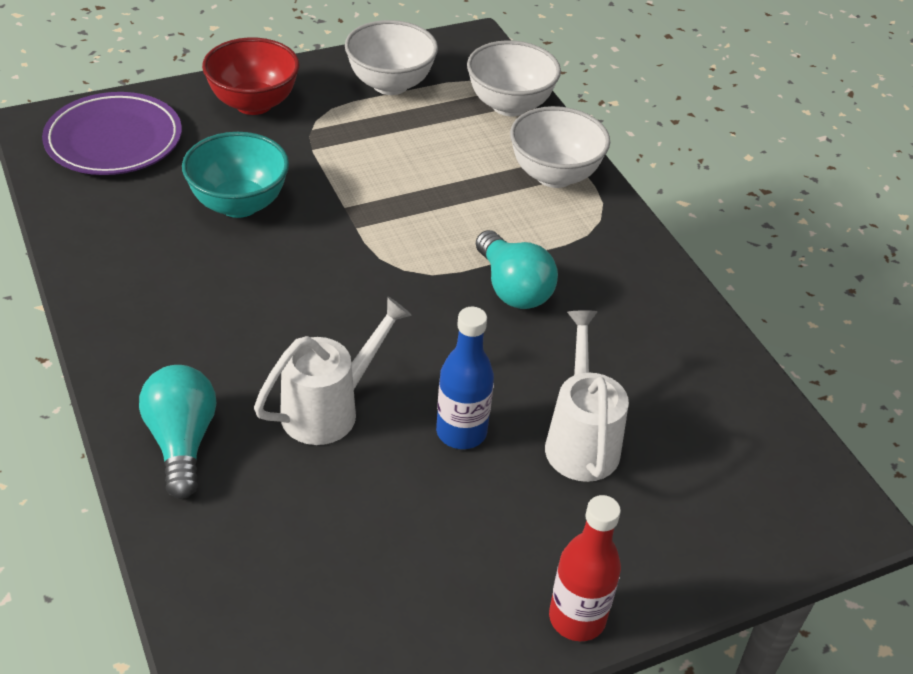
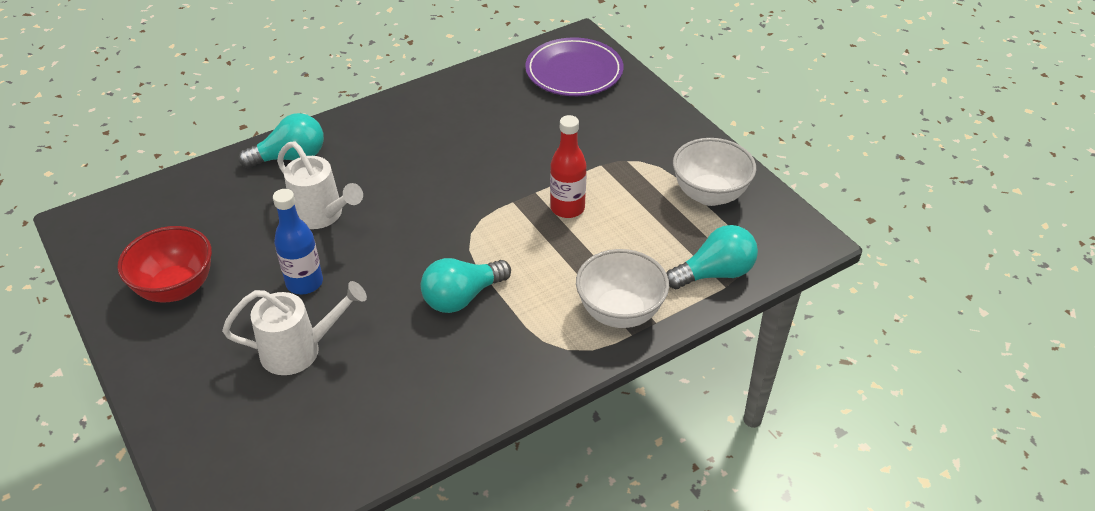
camera: 85 degrees right, 0 degrees up
(239, 204) = (522, 140): turquoise bowl -> none
(253, 103) = (646, 126): red bowl -> red bowl (176, 288)
(509, 105) = (714, 273): white bowl -> turquoise light bulb
(577, 618) = (140, 357): red bottle -> red bottle (567, 208)

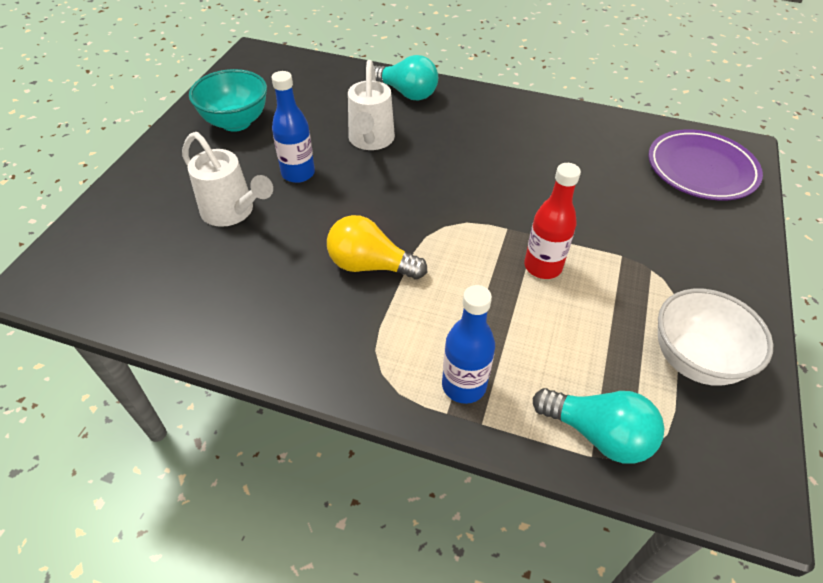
camera: 50 degrees right, 5 degrees up
(176, 288) = (236, 122): red bowl -> turquoise bowl
(462, 297) = (370, 265): turquoise light bulb -> yellow light bulb
(620, 312) = (464, 385): white bowl -> blue bottle

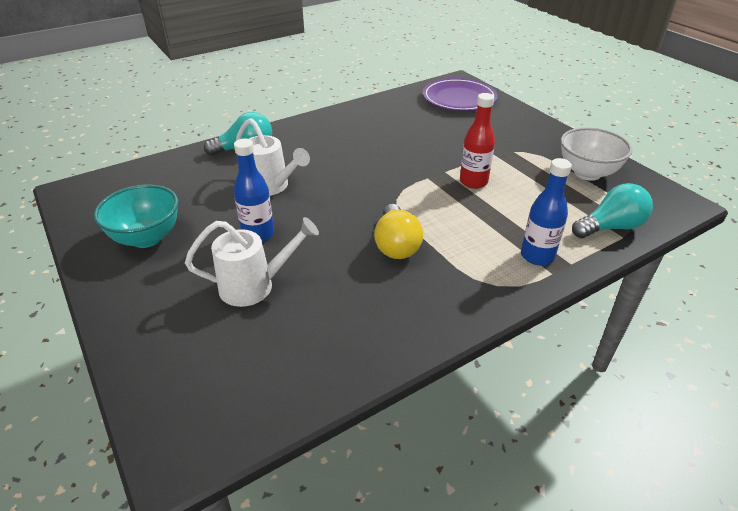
camera: 50 degrees left, 10 degrees down
(370, 265) = (396, 245): yellow light bulb -> yellow light bulb turned 60 degrees counterclockwise

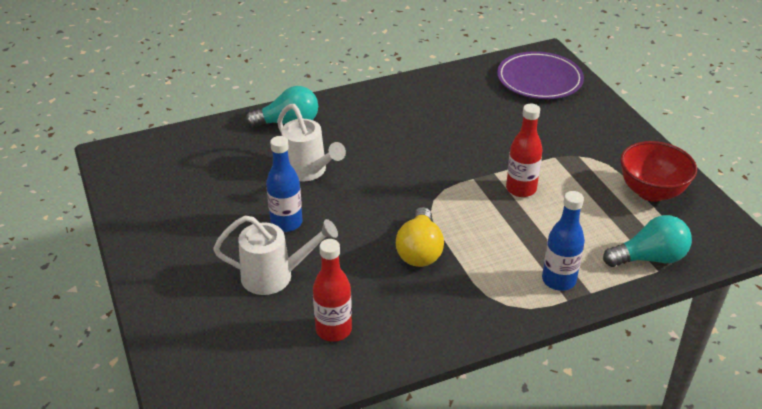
camera: 10 degrees right, 0 degrees up
(147, 238) = (180, 214): turquoise bowl -> none
(327, 333) = (333, 330): none -> red bottle
(587, 173) = (651, 192): white bowl -> red bowl

